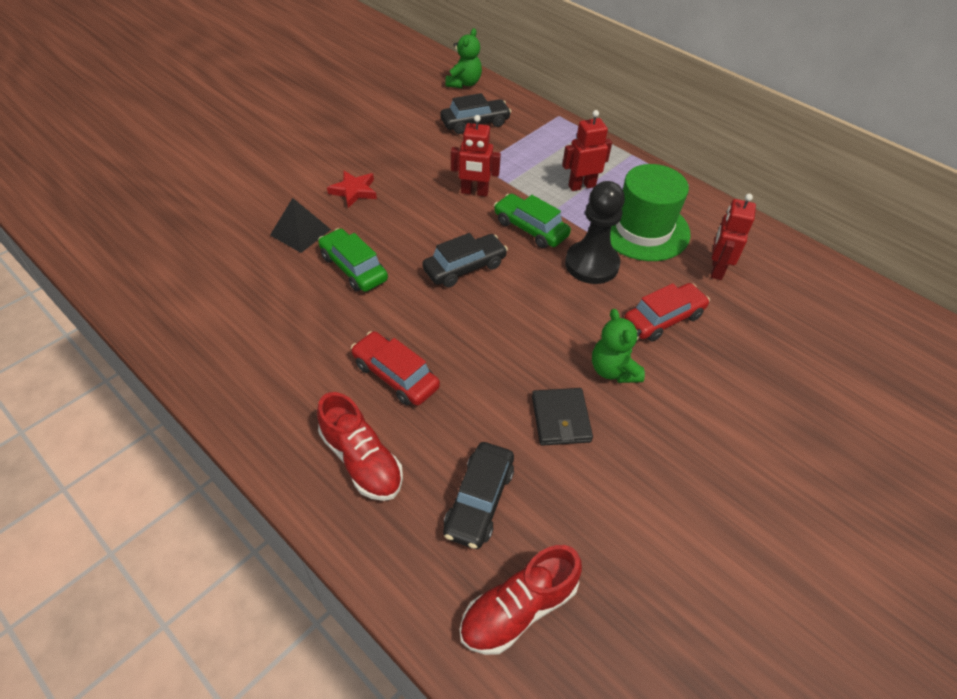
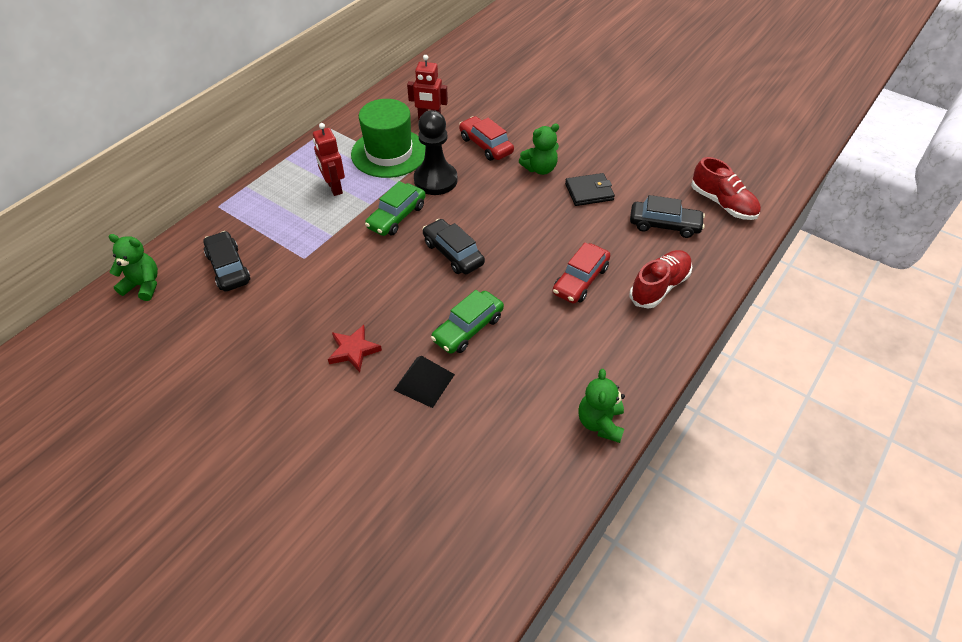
camera: 95 degrees left, 0 degrees up
(193, 353) = (600, 423): none -> green teddy bear
(474, 192) = (348, 257): red robot -> none

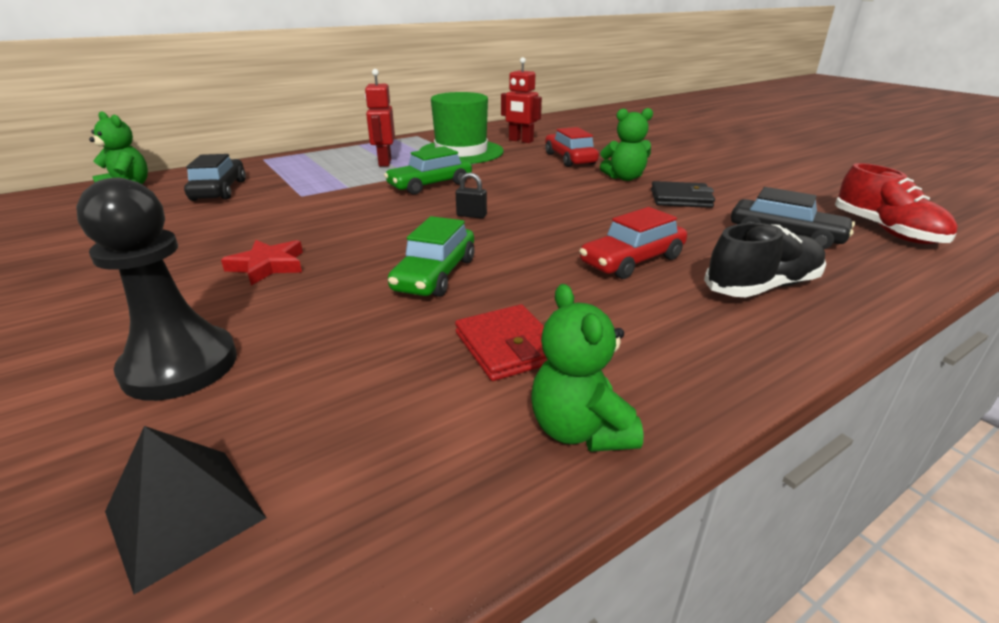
camera: 20 degrees right, 20 degrees down
(424, 382) = (324, 311): black pyramid -> black pyramid (185, 514)
(435, 180) = (495, 170): black pawn -> black pawn (180, 366)
(453, 253) = (471, 215): black car -> black padlock
(468, 328) = (435, 274): green car -> green car turned 45 degrees counterclockwise
(543, 379) = (508, 346): none -> red wallet
(600, 423) = (580, 430): green teddy bear -> green teddy bear turned 45 degrees counterclockwise
(659, 287) = (762, 286): red shoe -> black shoe

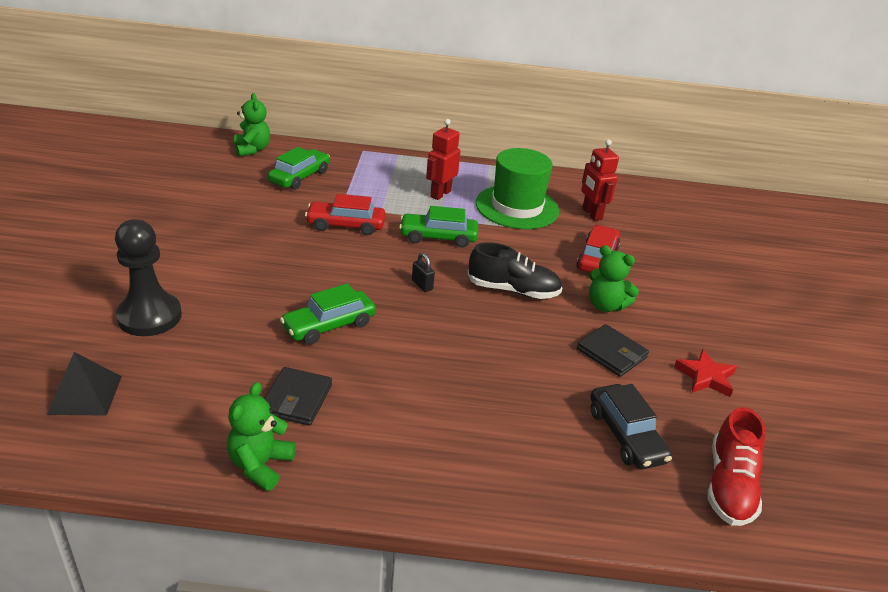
camera: 35 degrees right, 5 degrees up
(219, 190) = (300, 177): black car -> green car
(268, 266) = (253, 266): red star -> red star (705, 377)
(508, 346) = (296, 399): red wallet -> black wallet
(632, 261) = (464, 386): red car -> red car (346, 225)
(762, 286) = (513, 460): black shoe -> black shoe (513, 290)

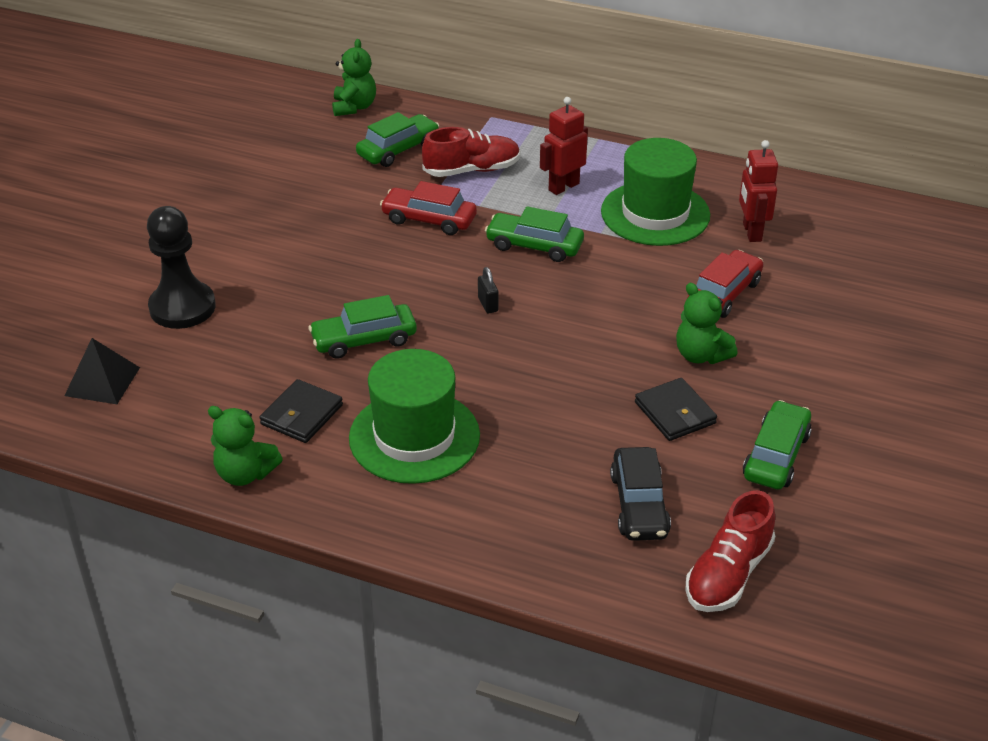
camera: 20 degrees right, 5 degrees up
(260, 465) = (245, 473): green teddy bear -> green teddy bear turned 105 degrees counterclockwise
(364, 187) = (472, 170): none -> red shoe
(408, 404) = (414, 437): none -> green hat
(513, 290) = (594, 323): black shoe -> none
(705, 377) = (776, 456): red star -> green car

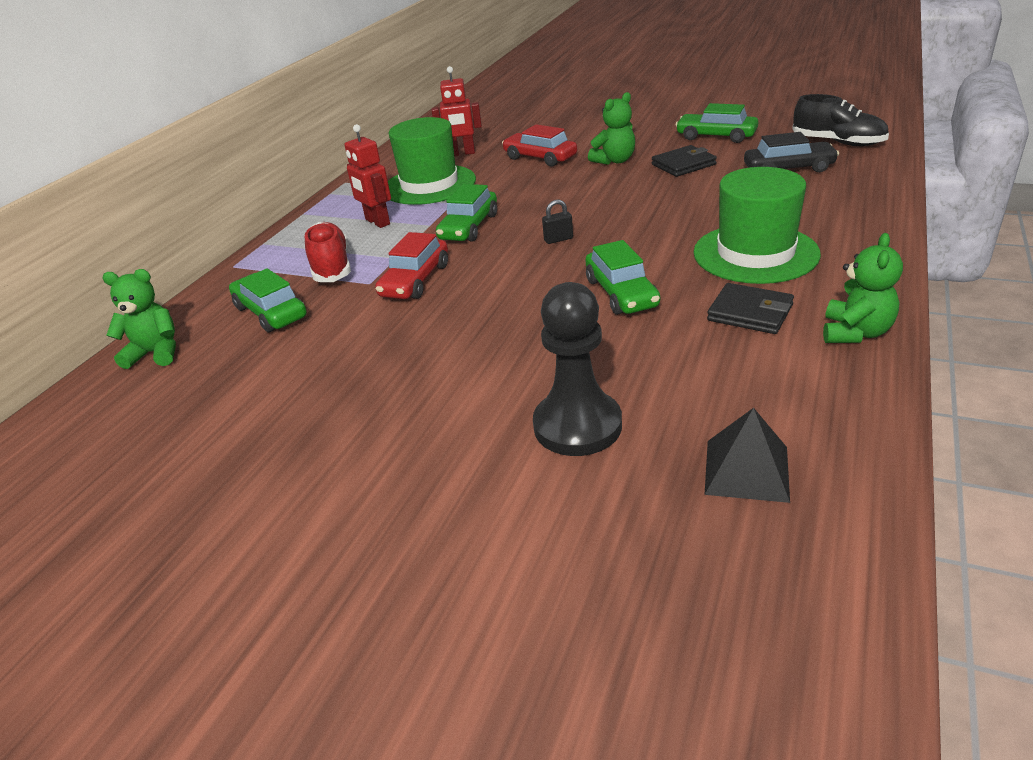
camera: 85 degrees left, 5 degrees down
(728, 574) = (838, 142): red shoe -> black shoe

